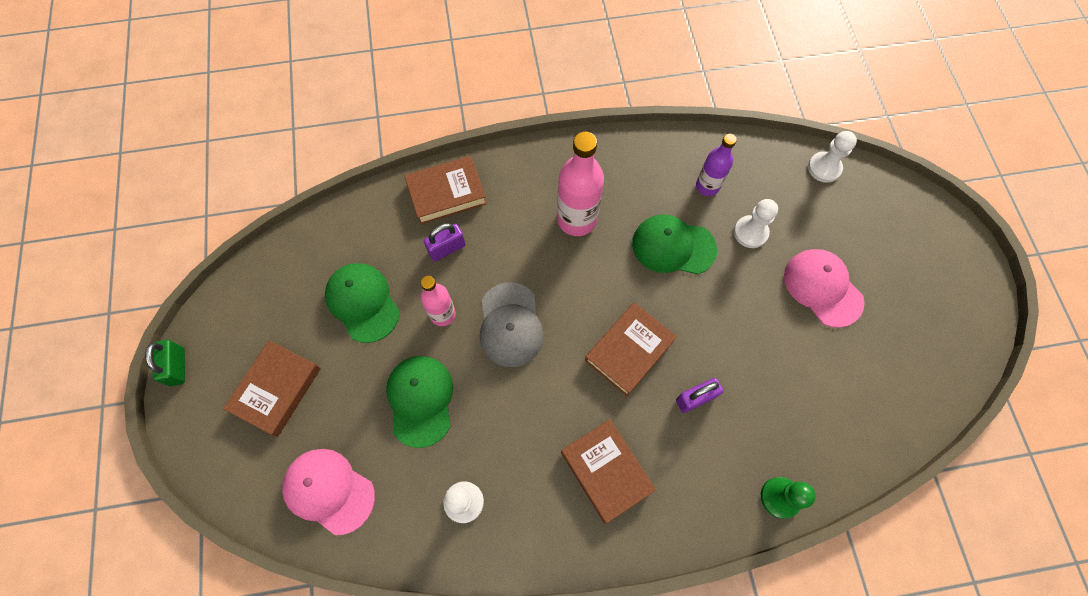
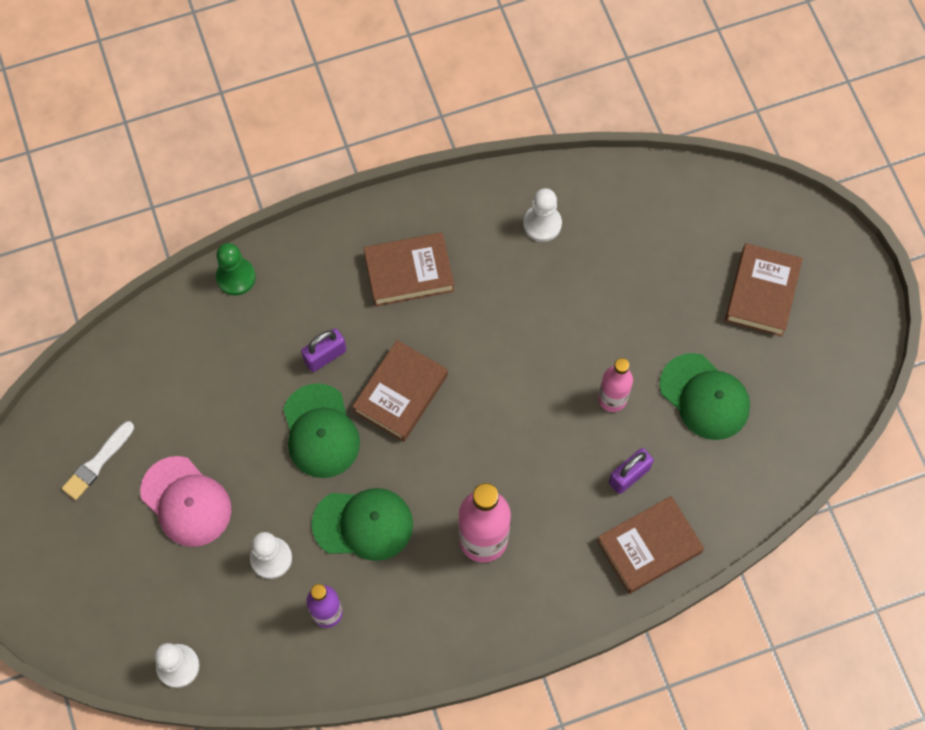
camera: 170 degrees right, 0 degrees up
(177, 367) = (874, 298): green padlock -> none
(329, 490) = (674, 212): pink cap -> none
(420, 400) = (610, 307): green cap -> green cap (320, 431)
(510, 325) = (535, 399): grey cap -> none
(606, 471) = (409, 272): brown book -> brown book turned 60 degrees counterclockwise
(903, 334) = (97, 463): none -> white brush

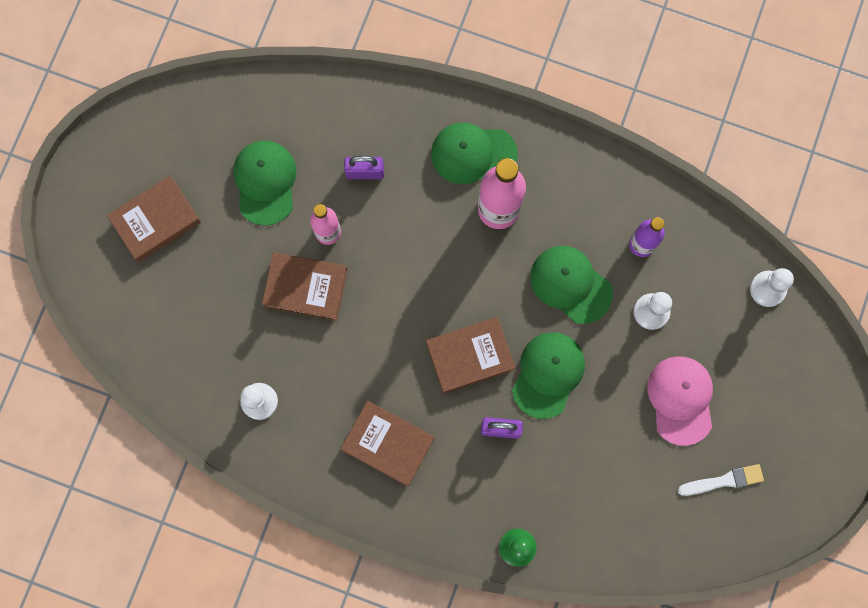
camera: 140 degrees left, 10 degrees up
(549, 571) = (473, 154): none -> green cap
(649, 547) = (394, 117): brown book -> brown book (306, 288)

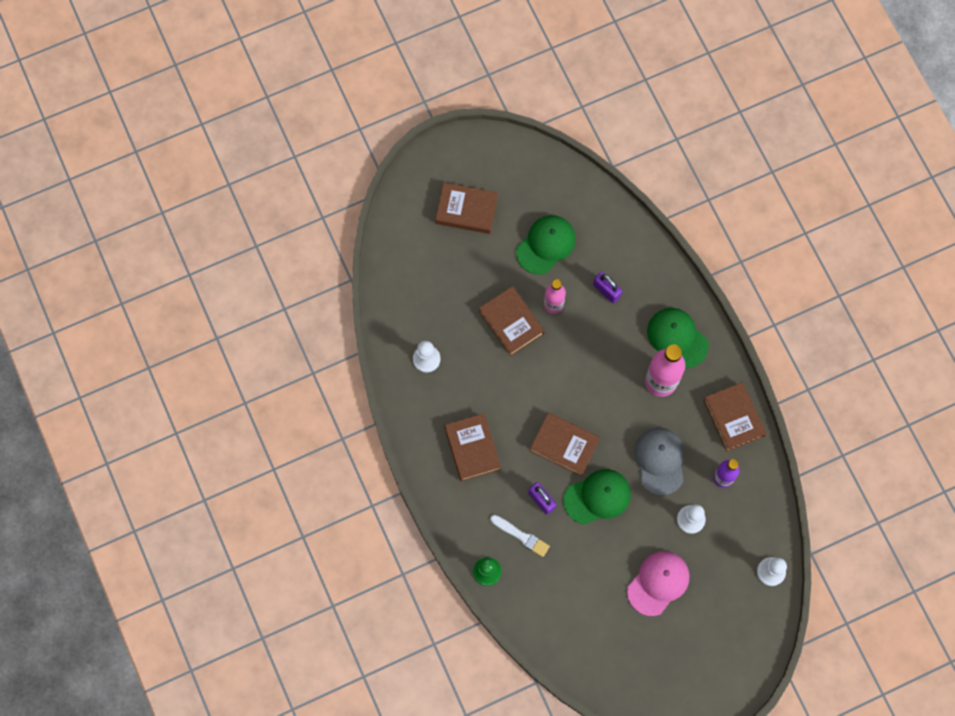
camera: 45 degrees right, 5 degrees down
(570, 284) = (660, 461): green cap -> grey cap
(596, 179) = (733, 418): none -> brown book
(723, 481) = (637, 650): white brush -> white brush (521, 536)

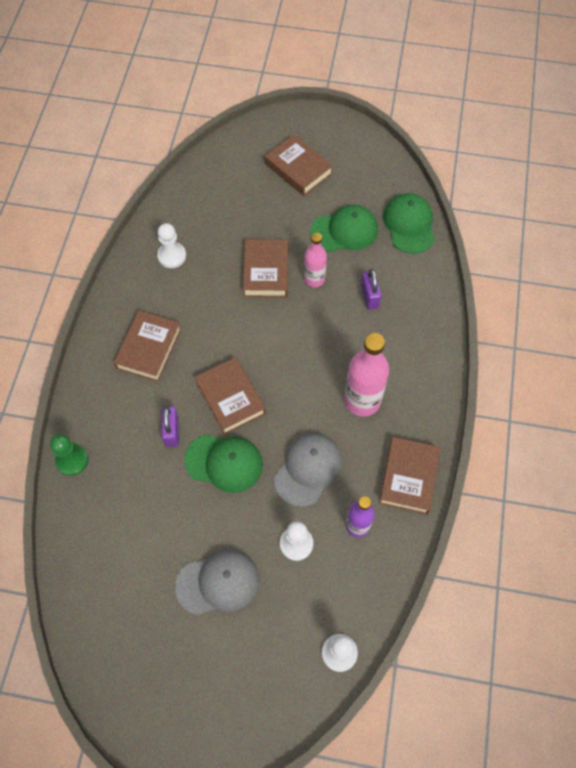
camera: 35 degrees right, 10 degrees down
(521, 536) = (128, 450): white brush -> none
(658, 583) = (218, 583): pink cap -> grey cap
(677, 338) = (406, 373): green cap -> green cap (409, 225)

